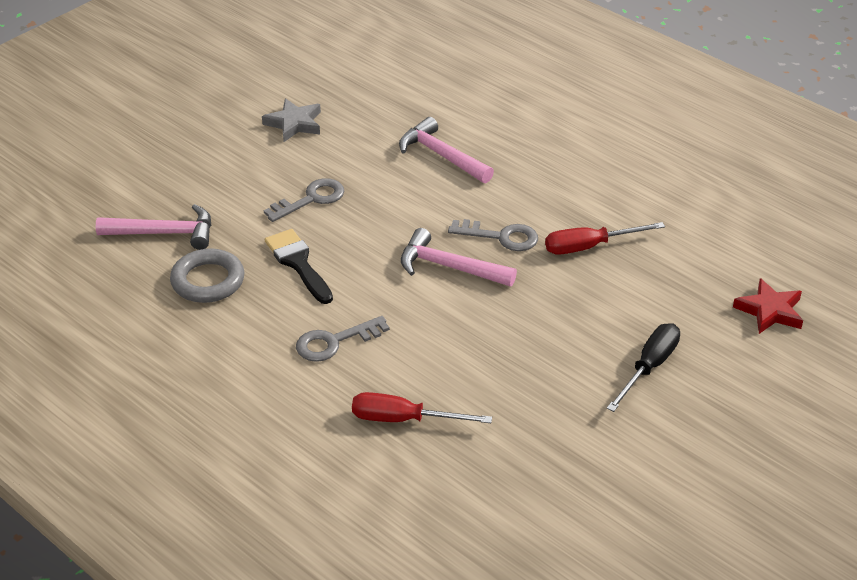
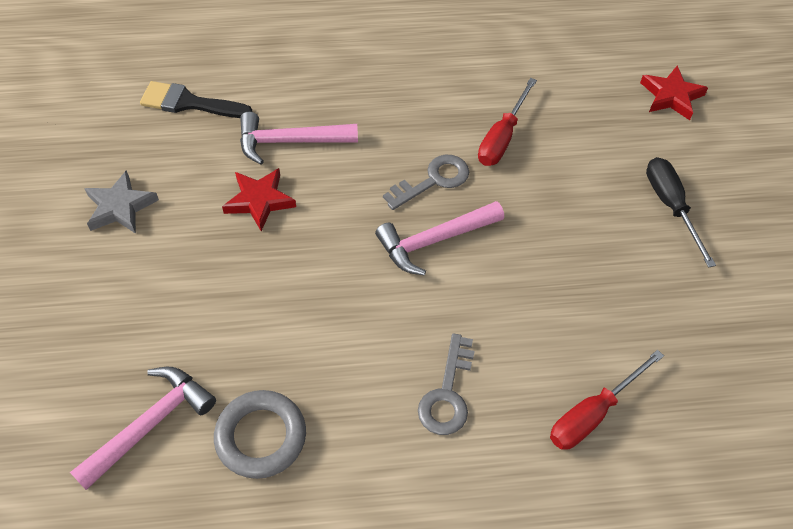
camera: 50 degrees left, 15 degrees up
(298, 263) = (315, 345): black brush -> black brush (189, 103)
(311, 199) = (239, 271): grey key -> none
(375, 173) = (259, 201): none -> red star

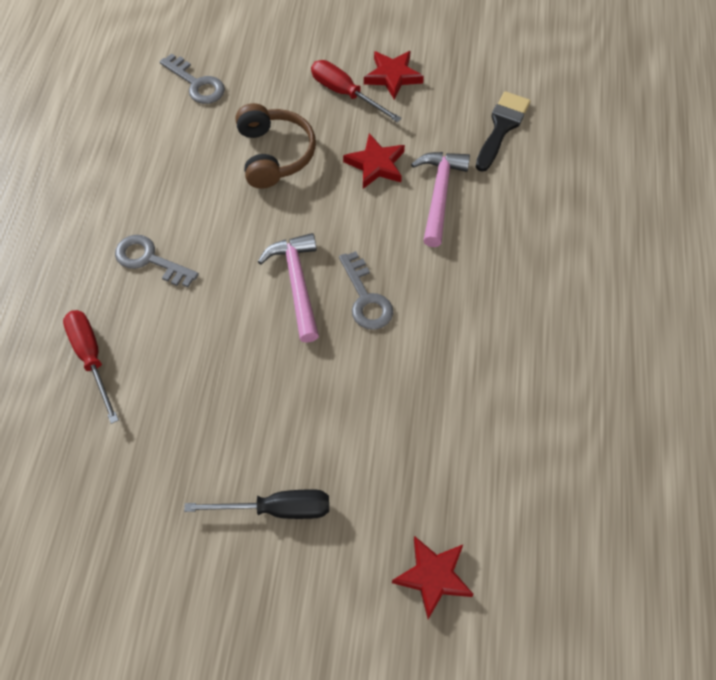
camera: 105 degrees right, 5 degrees up
(120, 207) = (393, 76): grey star -> red star
(150, 424) = (197, 83): pink hammer -> grey key
(261, 437) = (162, 141): grey ring -> none
(262, 302) = (274, 154): none -> brown headphones
(502, 137) = (407, 372): red screwdriver -> red screwdriver (345, 93)

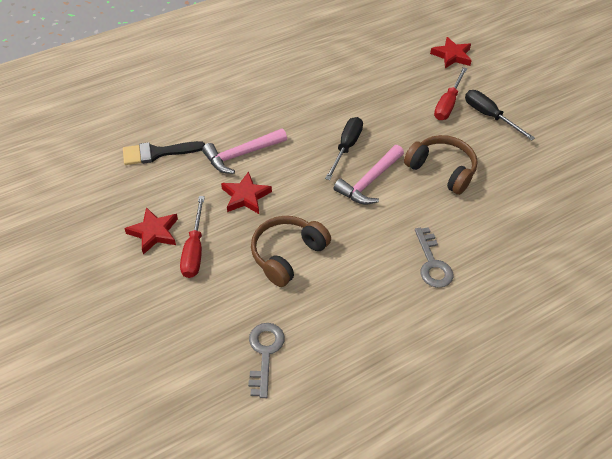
camera: 130 degrees left, 10 degrees down
(91, 358) = (518, 242): red screwdriver -> red screwdriver (447, 104)
(246, 369) = (441, 170): none -> brown headphones
(366, 298) = (346, 147): grey key -> black screwdriver

